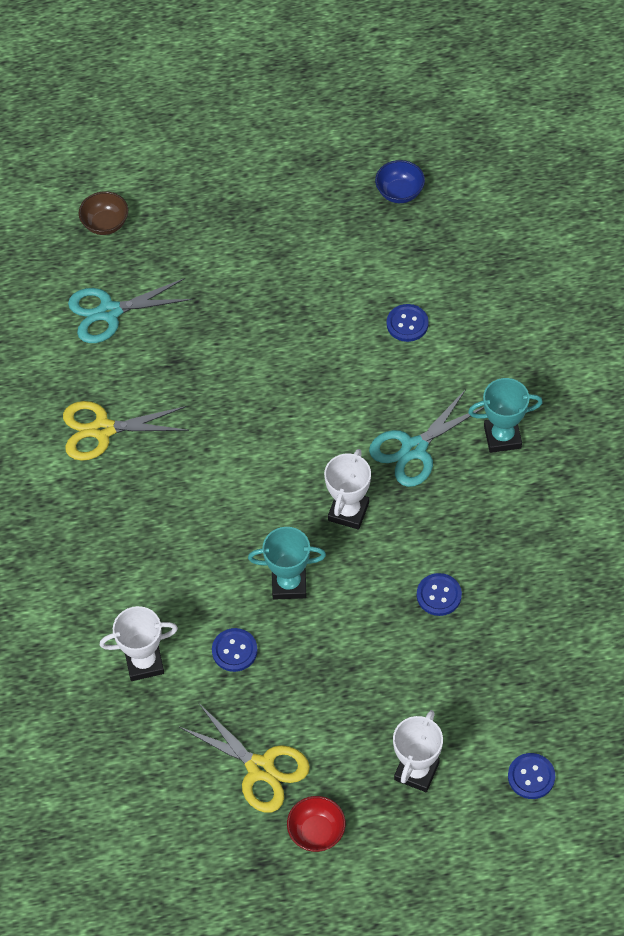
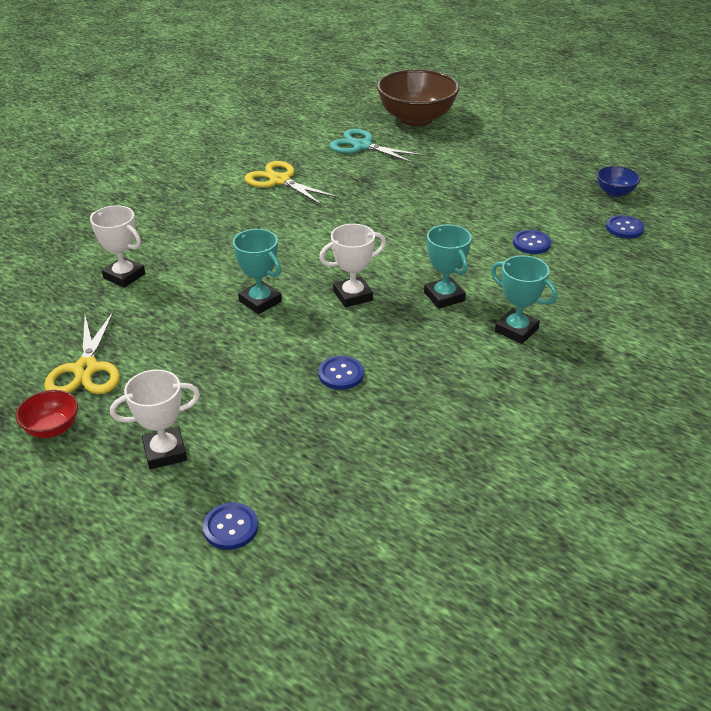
camera: 45 degrees right, 20 degrees down
(105, 224) = (416, 119): brown bowl -> brown bowl, size x2.19
(234, 651) = (176, 307): blue button -> blue button (624, 228)
(414, 449) = (444, 297): turquoise scissors -> turquoise trophy

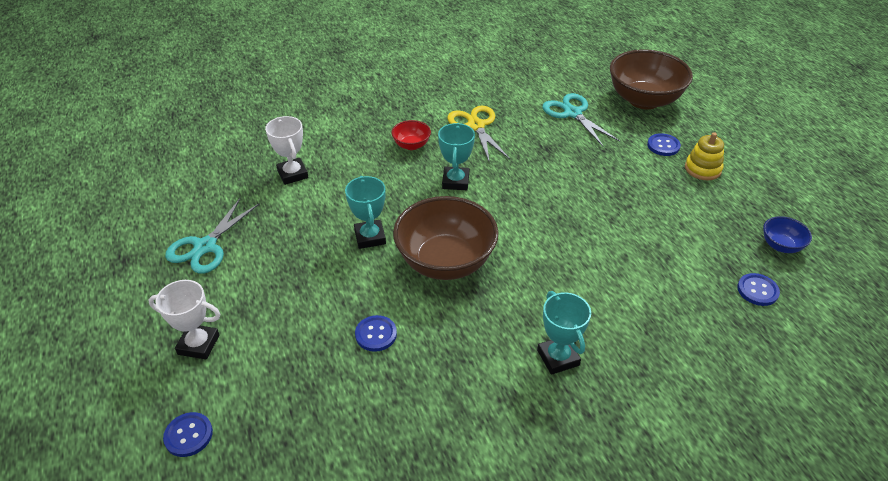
camera: 30 degrees right, 5 degrees up
(52, 428) = (146, 288): red bowl -> red bowl (411, 145)
(86, 369) = (205, 246): yellow scissors -> turquoise scissors
(353, 296) = (445, 262): white trophy -> brown bowl
(444, 297) = (521, 295): turquoise trophy -> turquoise trophy (455, 181)
(510, 157) = (702, 169): none -> yellow stacking toy
(531, 243) = (647, 271): blue button -> blue button (663, 146)

